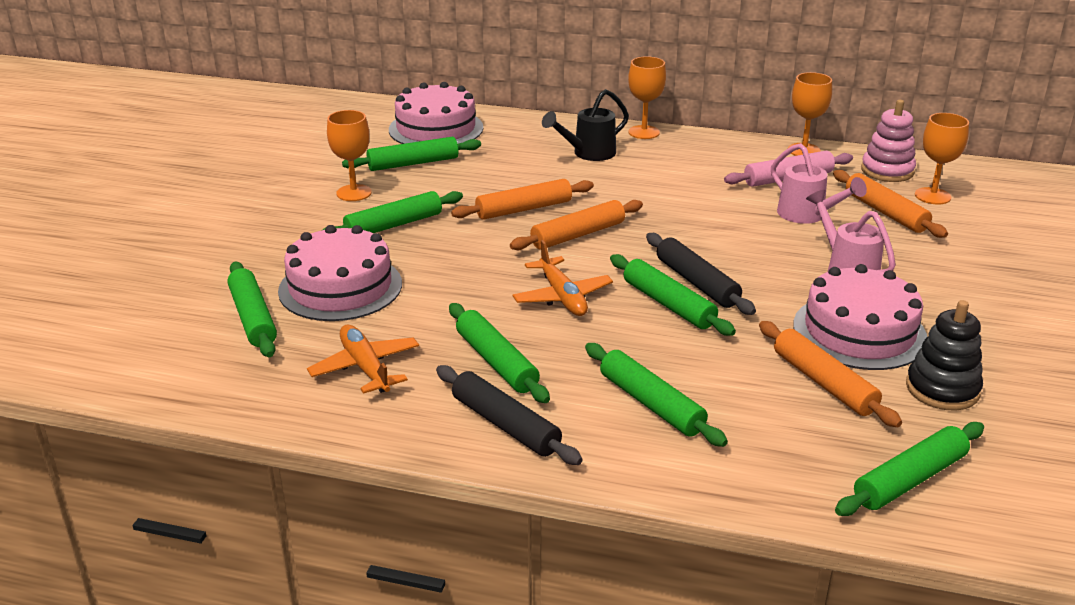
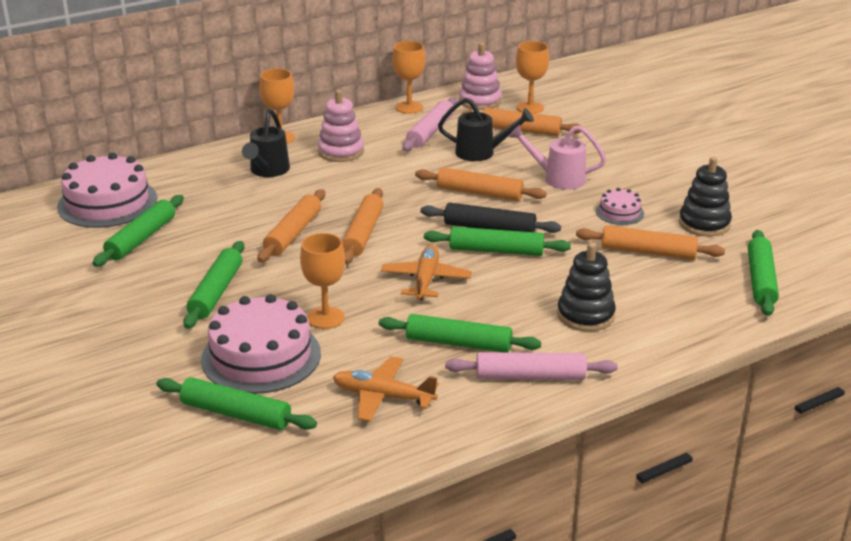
camera: 45 degrees left, 0 degrees up
(354, 193) = (135, 284): orange goblet -> orange goblet (325, 318)
(505, 425) = (530, 376): black rolling pin -> pink rolling pin
(562, 297) = (425, 280): orange plane -> orange plane turned 105 degrees counterclockwise
(651, 404) = (585, 315): green rolling pin -> black stacking toy
(675, 163) = (341, 152): none -> pink stacking toy
(741, 249) = (479, 193): none -> orange rolling pin
(807, 215) = (481, 153): pink watering can -> black watering can
(859, 331) = (619, 212): pink cake -> pink cake, size x0.49

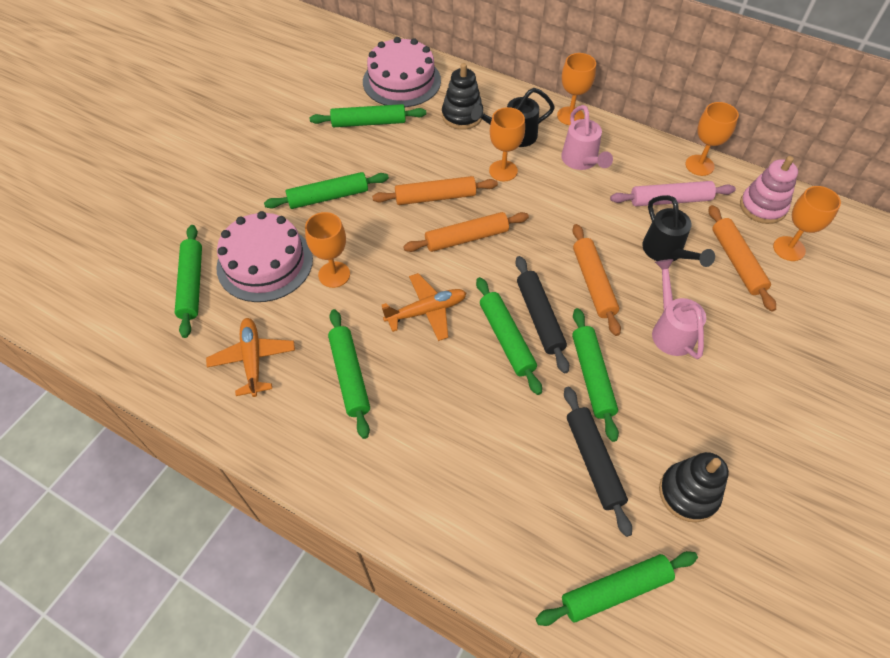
camera: 60 degrees right, 25 degrees up
(304, 190) = (503, 171): none -> orange goblet
(341, 152) = (581, 161): pink stacking toy -> pink watering can
(530, 376) = (331, 448): pink rolling pin -> none
(570, 225) = (592, 376): none -> green rolling pin
(585, 315) = (448, 452): black stacking toy -> black stacking toy (462, 116)
(619, 212) = (649, 407): pink cake -> none
(648, 252) = (593, 461): orange rolling pin -> black rolling pin

